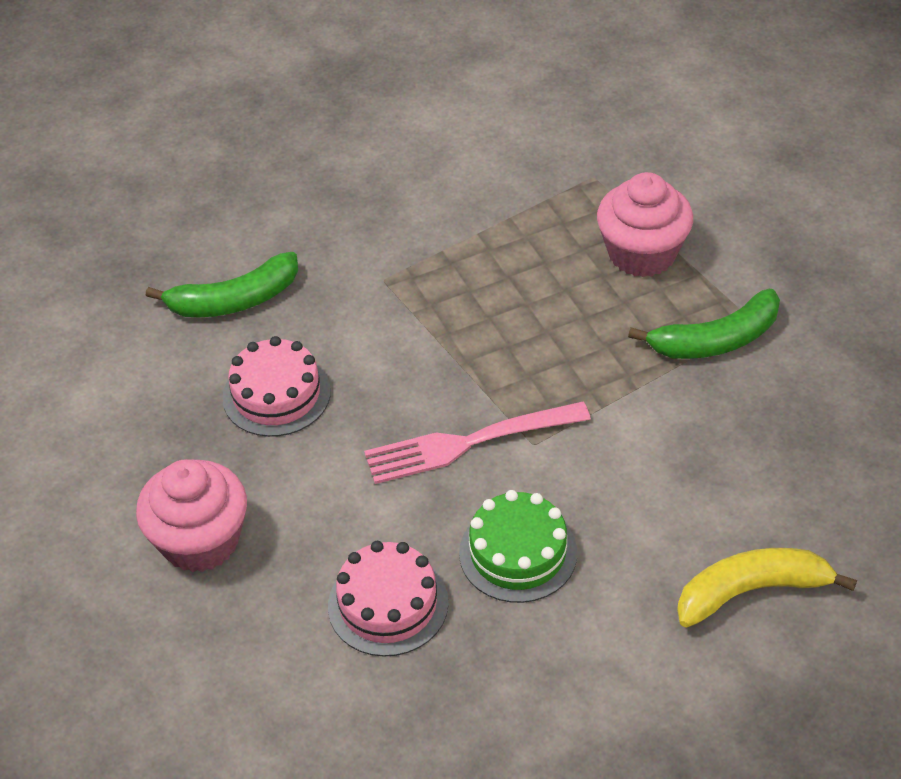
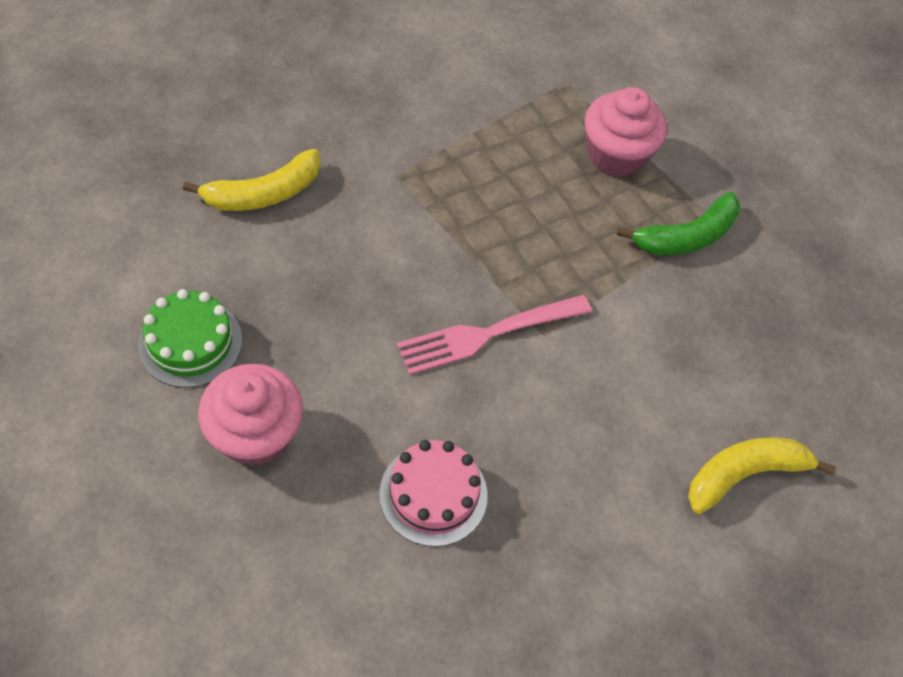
camera: 15 degrees left, 10 degrees up
(234, 300) = (264, 193): green banana -> yellow banana
(276, 394) = (311, 286): pink cake -> none
(518, 553) = (542, 441): green cake -> green cake (190, 342)

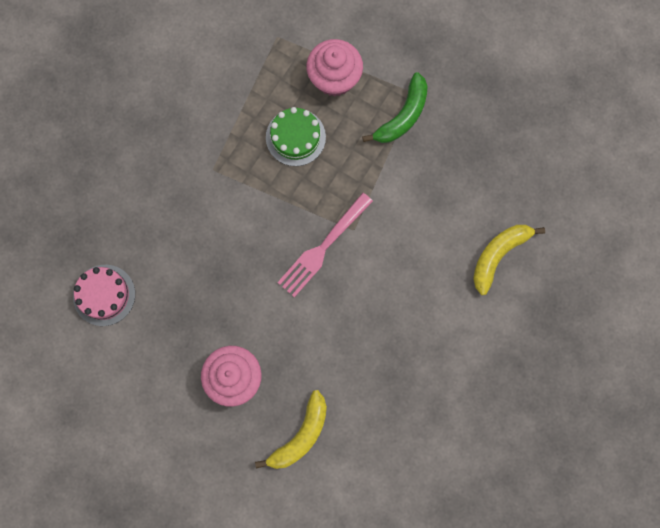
camera: 20 degrees left, 20 degrees up
(190, 342) = (166, 346): green cake -> green cake (295, 137)
(264, 193) = (144, 227): yellow banana -> yellow banana (300, 435)
(433, 494) = (344, 358): pink cake -> pink cake (104, 295)

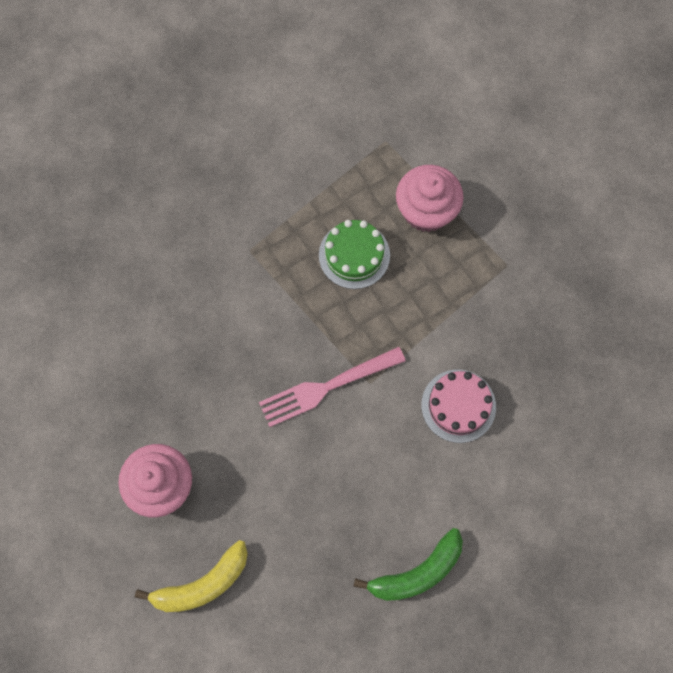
camera: 25 degrees right, 5 degrees down
(104, 295) = (70, 331): pink cake -> pink cake (458, 406)
(403, 116) = (482, 283): green banana -> green banana (417, 572)
(498, 255) = (519, 485): yellow banana -> none

